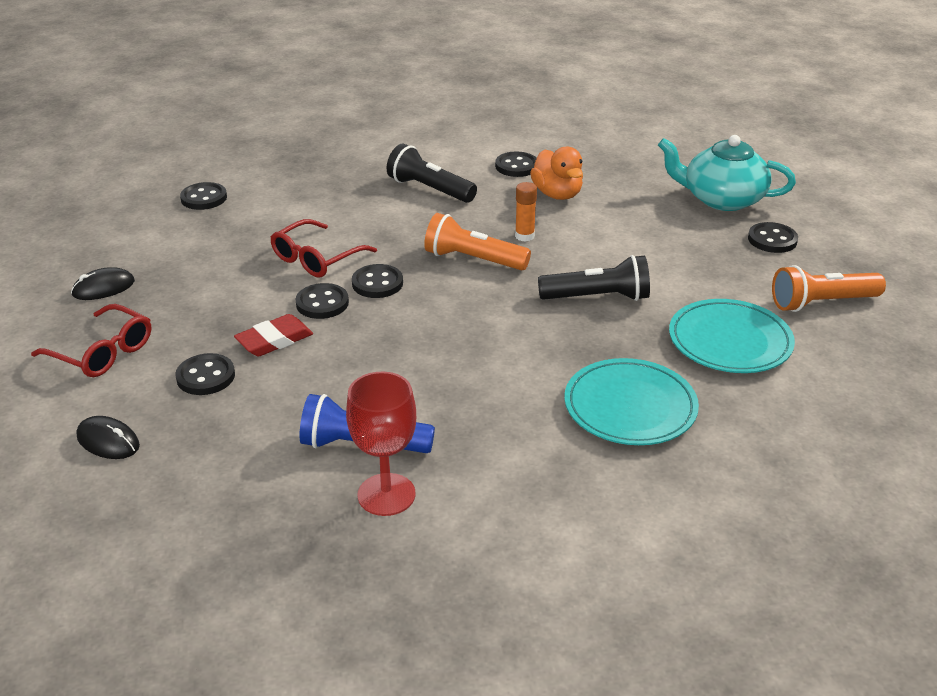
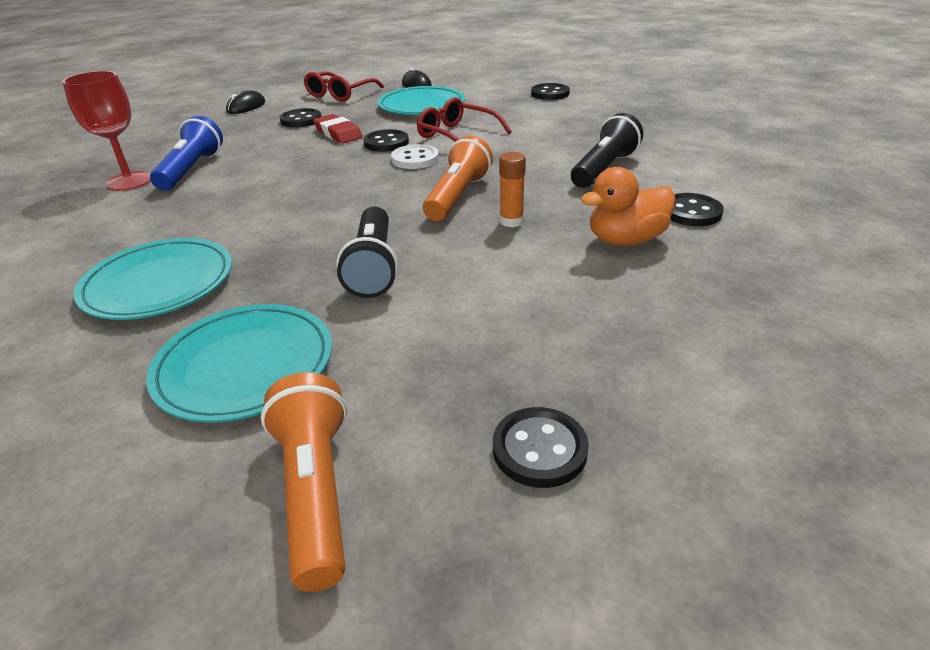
camera: 90 degrees right, 0 degrees up
(199, 282) = (421, 106): none -> turquoise plate
(377, 283) = (415, 159): black button -> white button
(721, 199) = (680, 395): turquoise teapot -> none

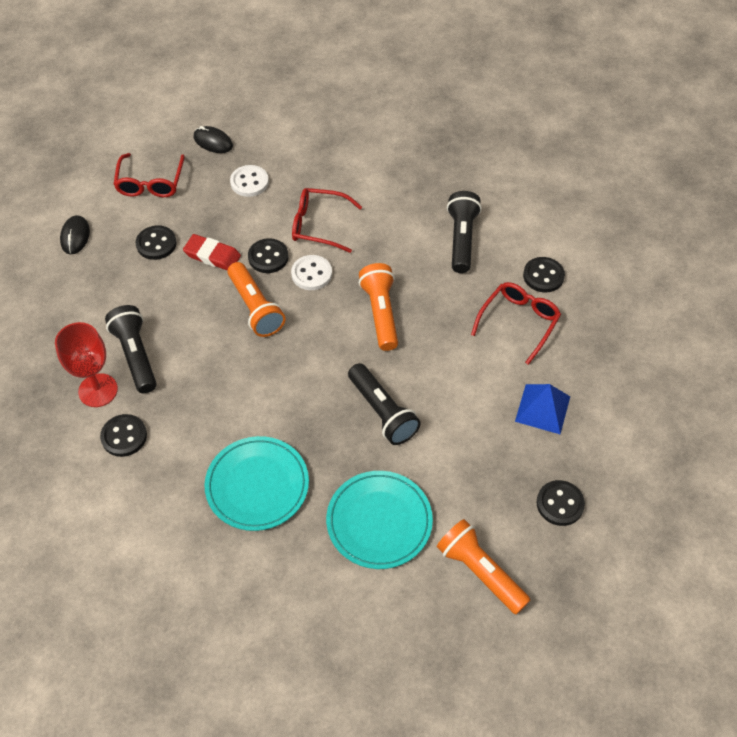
camera: 30 degrees left, 20 degrees up
(192, 170) = (136, 355): blue flashlight -> black flashlight
(334, 167) = (255, 308): none -> orange flashlight
(421, 106) = (249, 182): turquoise plate -> white button
(511, 221) = (437, 329): orange glue stick -> none
(550, 93) = (350, 123): black button -> black button (124, 436)
(598, 325) = (542, 409): none -> blue pyramid
(626, 240) = (518, 323): orange duck -> red glasses

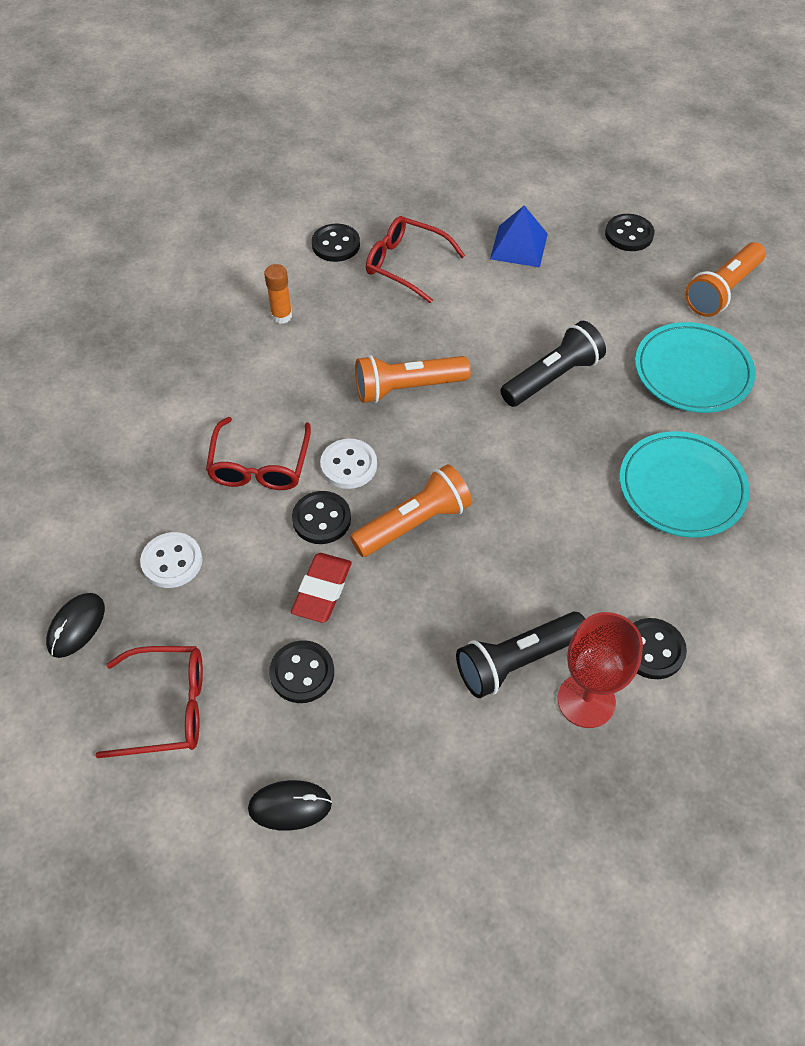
camera: 95 degrees left, 0 degrees up
(462, 239) = (281, 316): black flashlight -> orange glue stick

